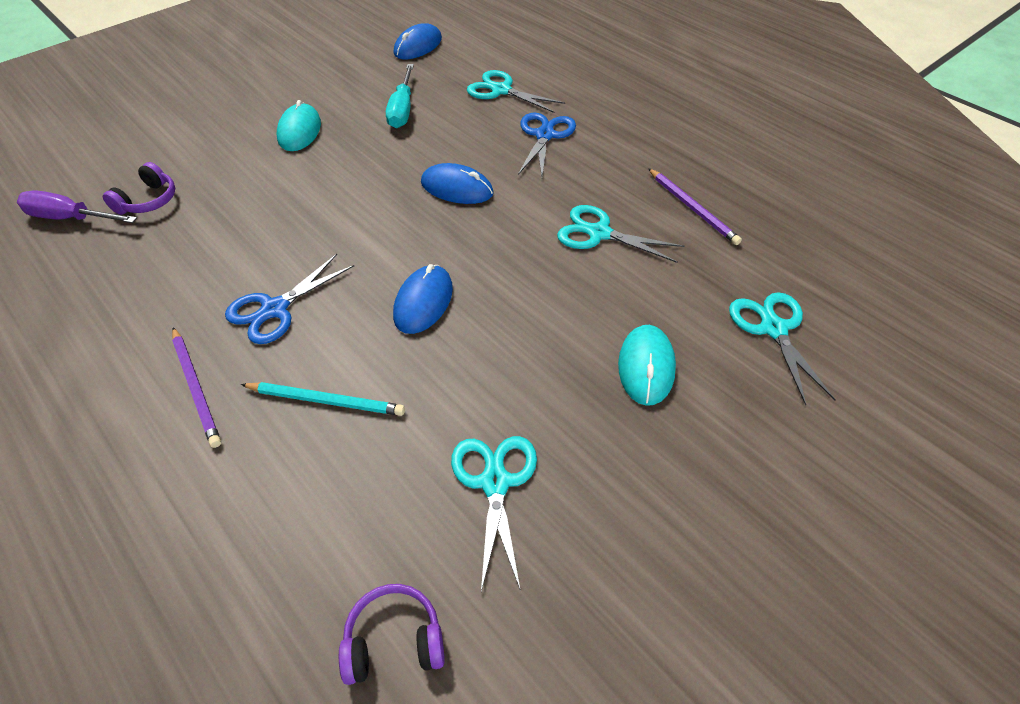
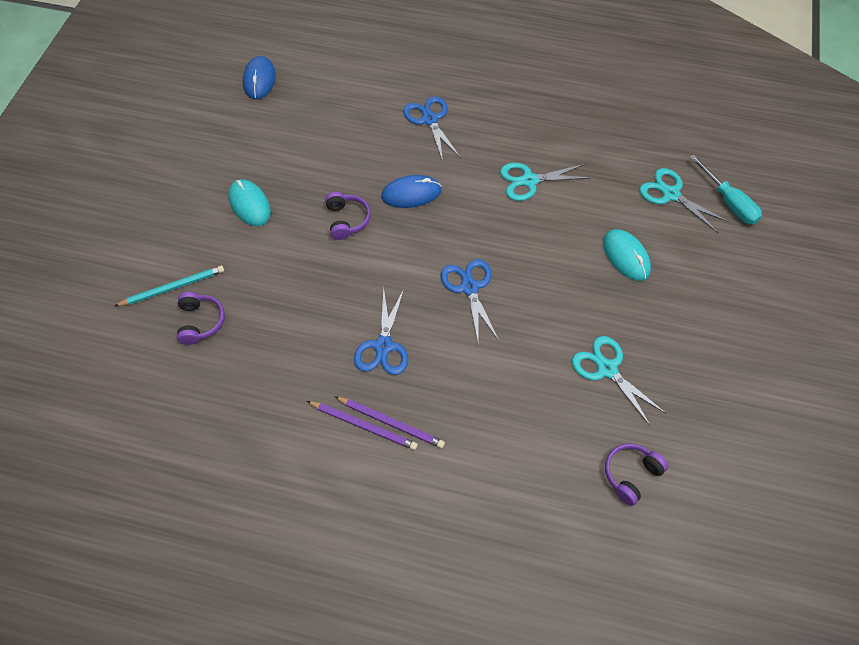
camera: 35 degrees left, 10 degrees up
(70, 218) = (157, 368): purple screwdriver -> none
(326, 401) = (475, 382): turquoise pencil -> turquoise pencil (173, 287)
(369, 182) = (347, 220): none -> purple headphones
(402, 110) = (308, 146): turquoise screwdriver -> turquoise screwdriver (728, 202)
(423, 302) = (469, 288): blue mouse -> blue scissors
(501, 90) = (364, 94): turquoise scissors -> none
(692, 208) = (568, 132): purple pencil -> purple pencil (363, 426)

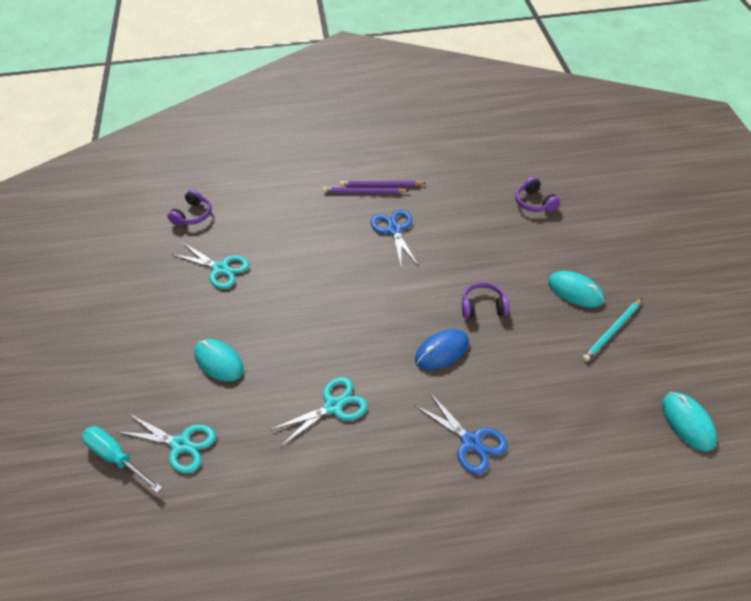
camera: 160 degrees right, 10 degrees down
(173, 287) = (574, 215): turquoise pencil -> turquoise pencil (612, 331)
(259, 80) = (687, 422): blue mouse -> turquoise mouse
(347, 220) = (483, 307): purple headphones -> purple headphones turned 120 degrees clockwise
(469, 288) = (349, 289): blue scissors -> none

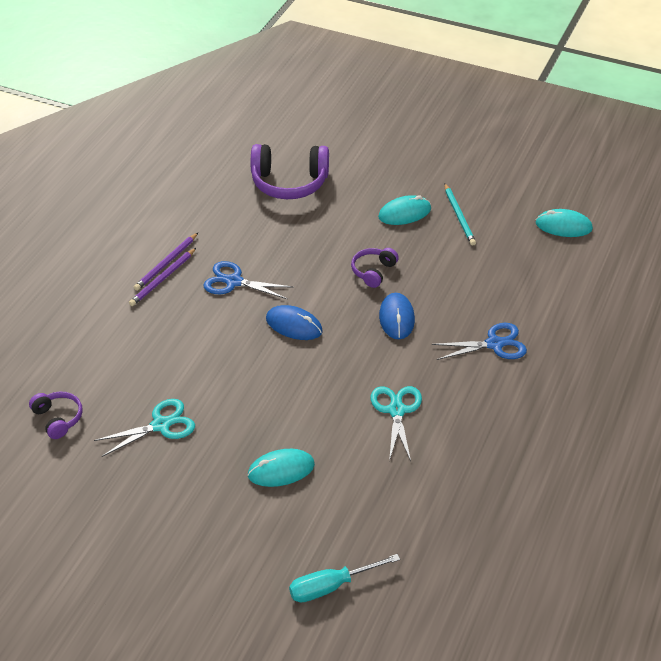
camera: 60 degrees left, 5 degrees down
(181, 444) = (354, 532): turquoise scissors -> none
(377, 289) = (294, 325): none -> blue mouse
(534, 202) = (289, 182): purple headphones -> purple headphones, size x1.87

